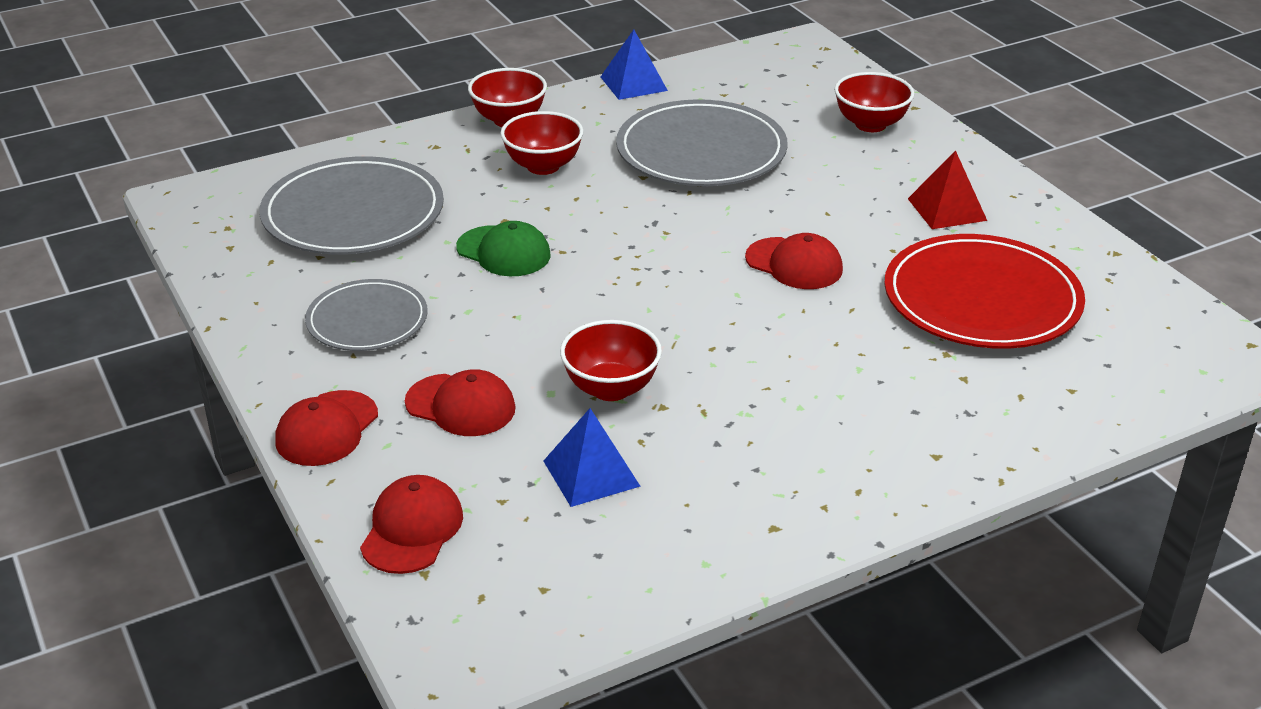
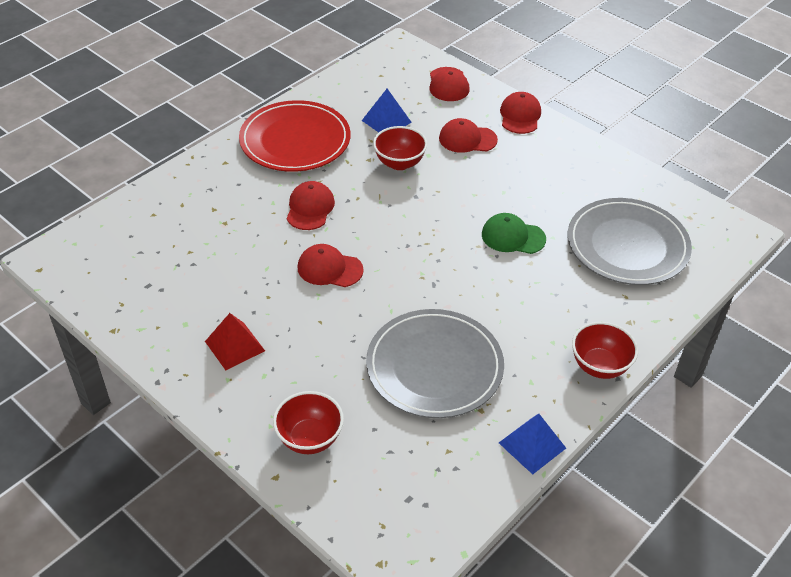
camera: 160 degrees right, 10 degrees up
(367, 320) = (551, 174): grey plate -> none
(543, 166) = (539, 320): red bowl -> none
(798, 347) = (310, 208): none -> red cap
(982, 299) = (206, 267): red plate -> red plate (295, 140)

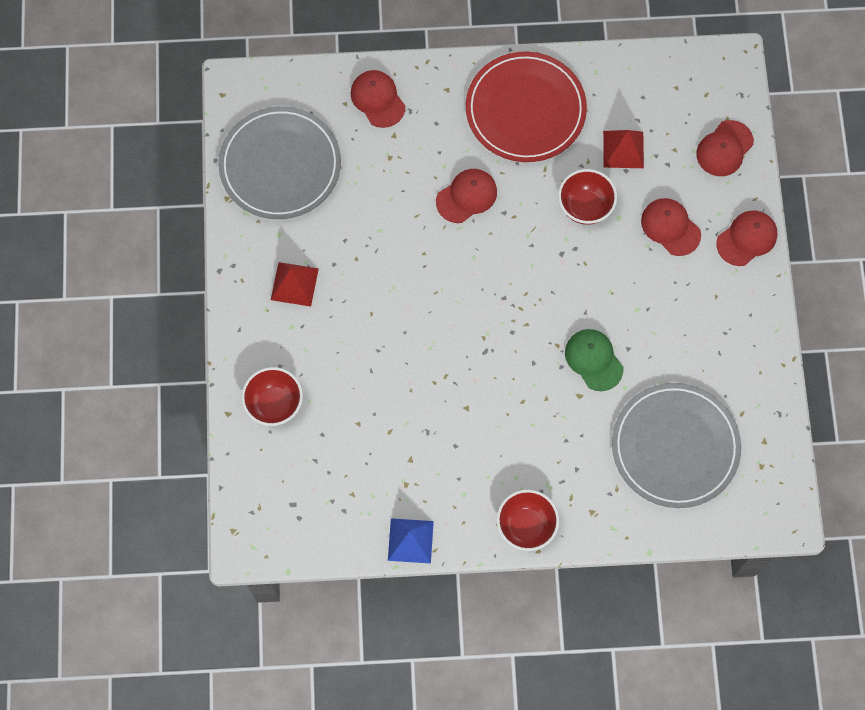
camera: 45 degrees right, 25 degrees up
(329, 269) = (424, 270): red cap -> red cap (377, 99)
(386, 121) = (623, 149): blue pyramid -> red pyramid
(434, 367) = (411, 422): grey plate -> grey plate (280, 165)

